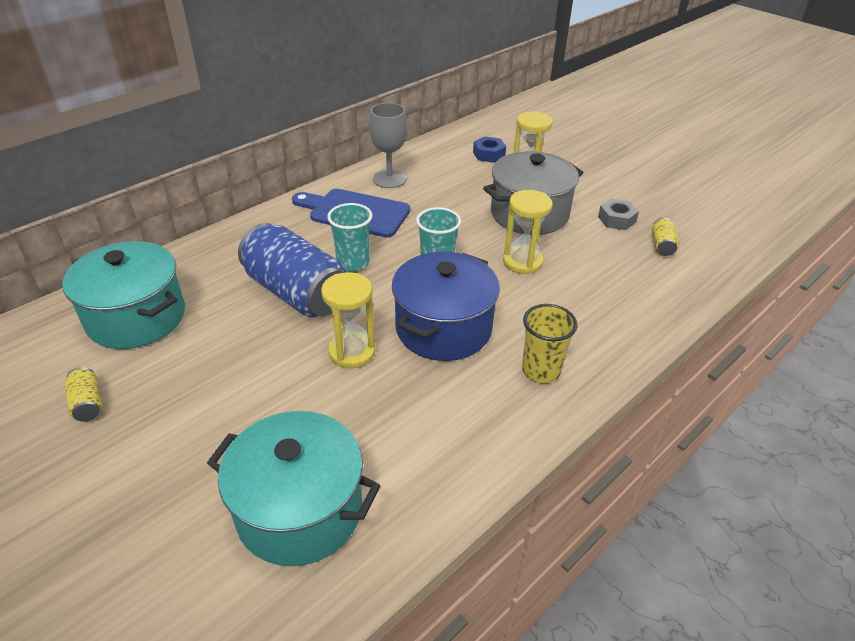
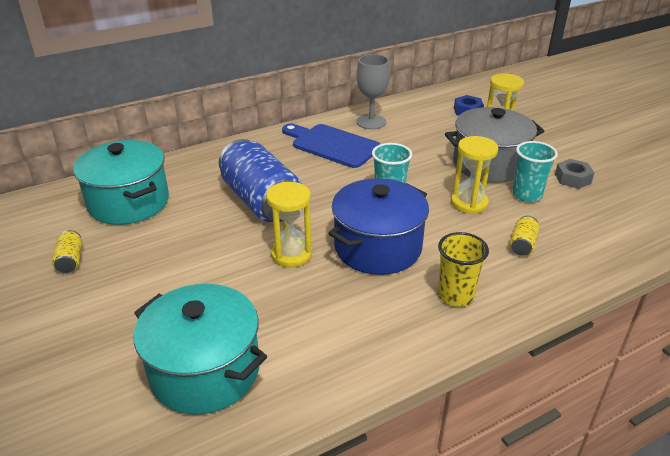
camera: 15 degrees right, 5 degrees down
(353, 262) = (317, 184): turquoise cup -> turquoise cup (527, 195)
(662, 246) = (611, 206): yellow can -> yellow can (522, 244)

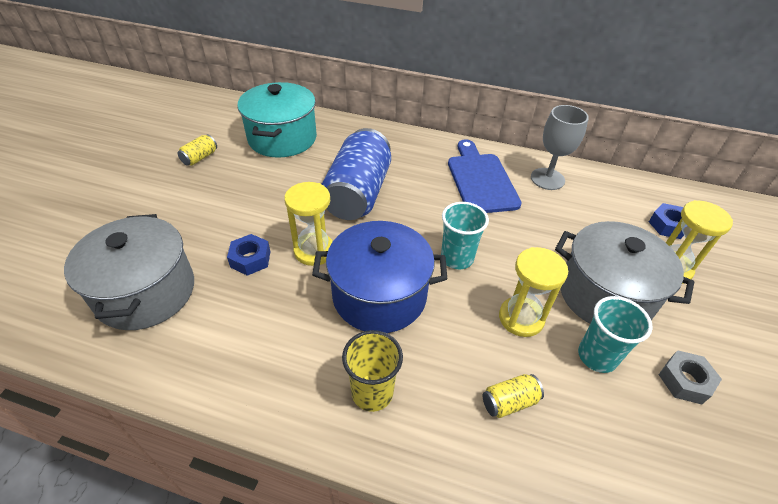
camera: 45 degrees right, 10 degrees up
(205, 371) = (146, 292): turquoise pot -> grey pot
(253, 291) = (250, 259): none -> blue nut

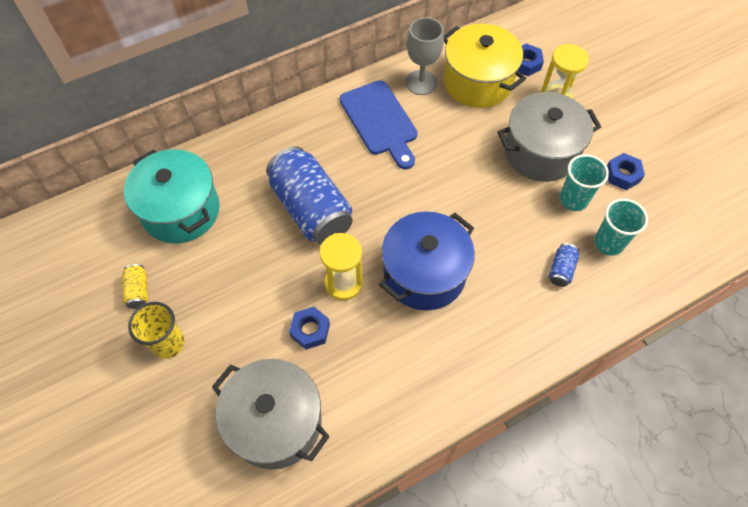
camera: 45 degrees left, 15 degrees up
(372, 392) = (493, 335): yellow cup -> yellow cup (168, 343)
(457, 258) = (437, 202): turquoise cup -> turquoise cup (608, 243)
(481, 180) = (380, 121): blue cutting board -> blue cutting board turned 150 degrees counterclockwise
(509, 402) = (561, 270): yellow can -> blue can
(521, 318) = (515, 211): yellow hourglass -> none
(601, 209) = (477, 82): none -> yellow pot
(685, 381) = (622, 175): grey nut -> blue nut

